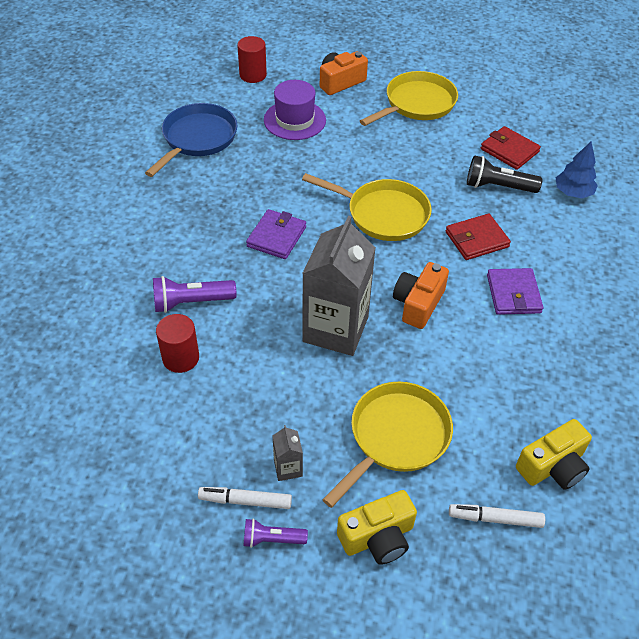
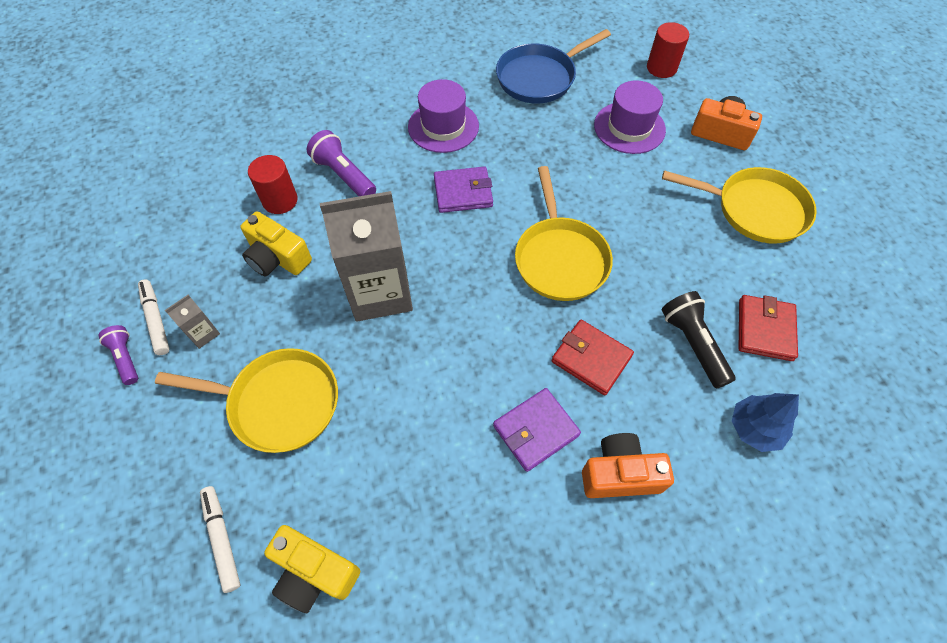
camera: 60 degrees right, 10 degrees up
(195, 217) = (443, 126): none -> purple hat
(197, 139) = (539, 77): blue pan -> blue pan turned 150 degrees clockwise
(378, 537) = (159, 440): yellow camera -> yellow camera (277, 258)
(418, 304) = (458, 345): orange camera -> orange camera (620, 474)

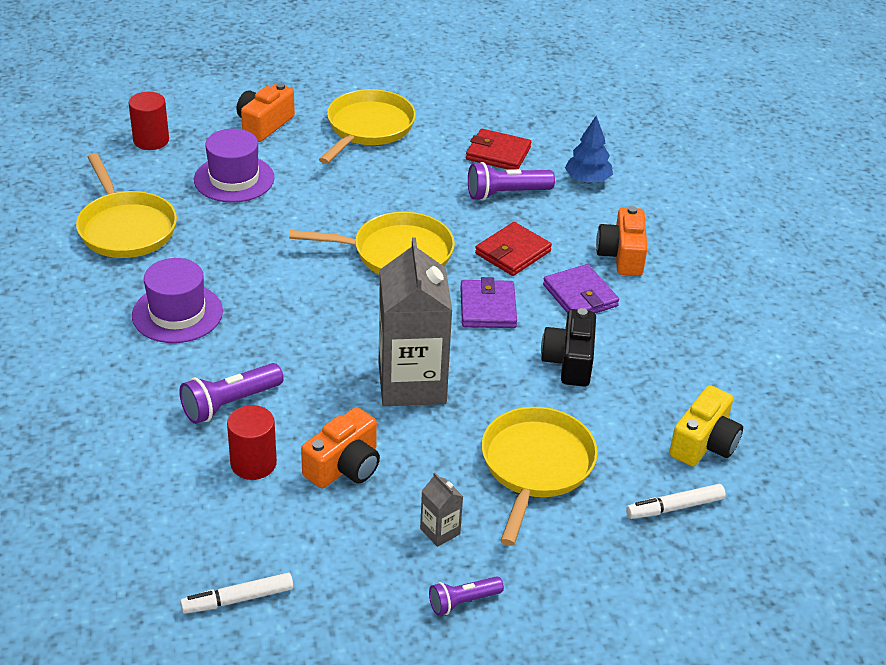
camera: 85 degrees left, 20 degrees down
(156, 320) = (413, 577): white marker -> white marker (238, 599)
(277, 258) = (344, 466): yellow camera -> orange camera
(427, 425) = (569, 361): none -> black camera
(463, 192) = (288, 309): purple wallet -> purple wallet (488, 308)
(539, 77) = (125, 228): blue pan -> yellow pan
(693, 344) = (506, 193): black flashlight -> purple flashlight

